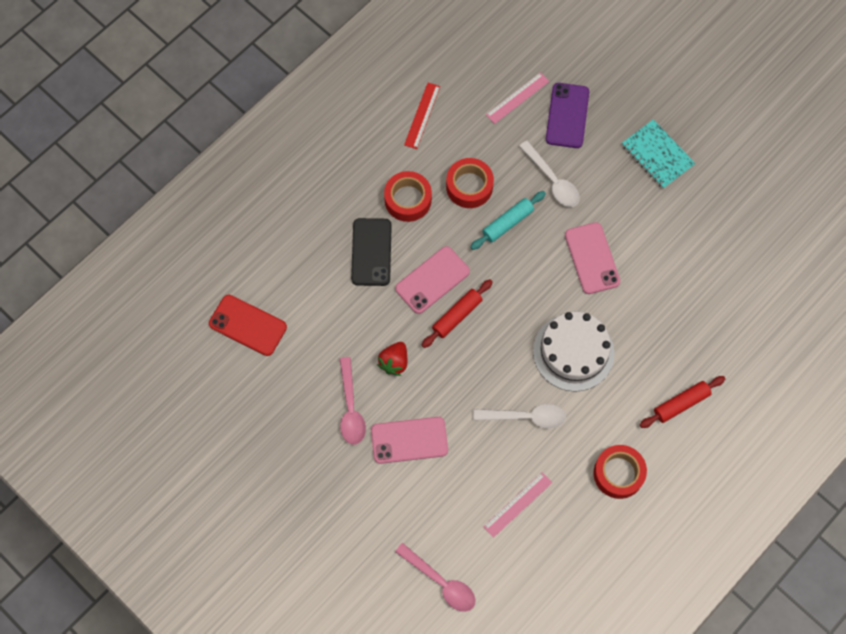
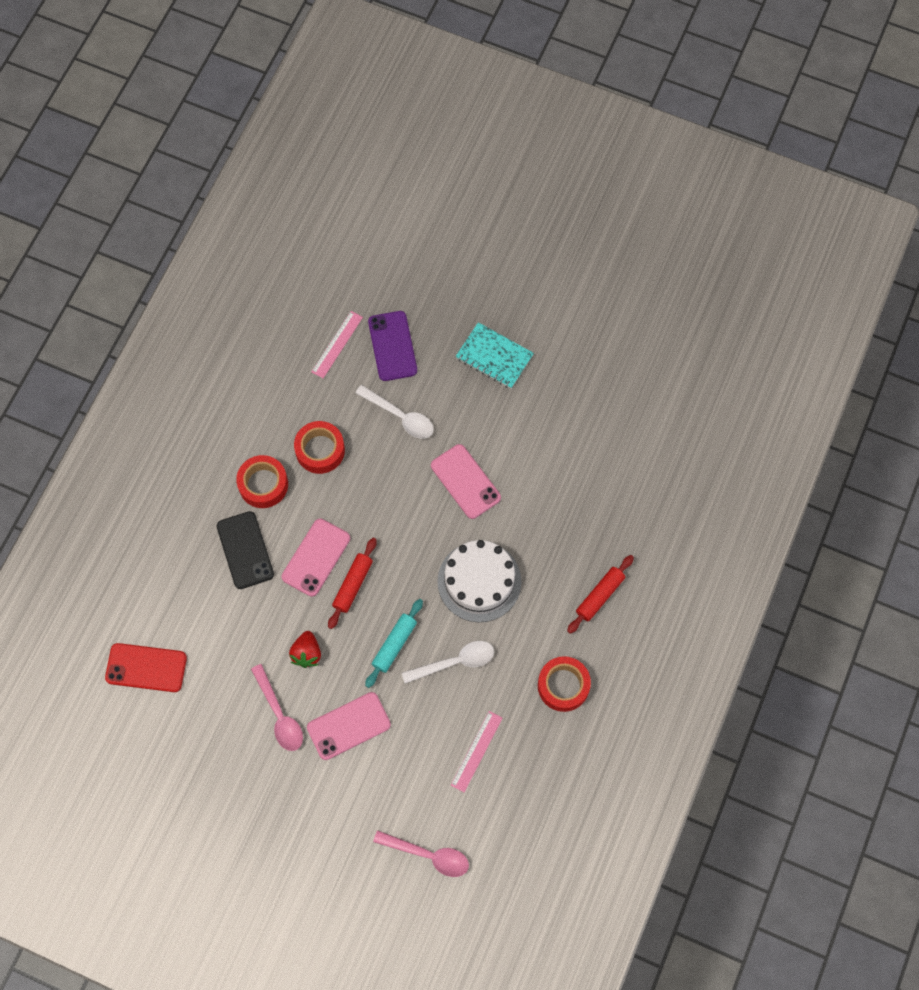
camera: 20 degrees left, 0 degrees up
(422, 115) = (247, 394): red ruler -> none
(507, 223) = (371, 474): turquoise rolling pin -> turquoise rolling pin (394, 645)

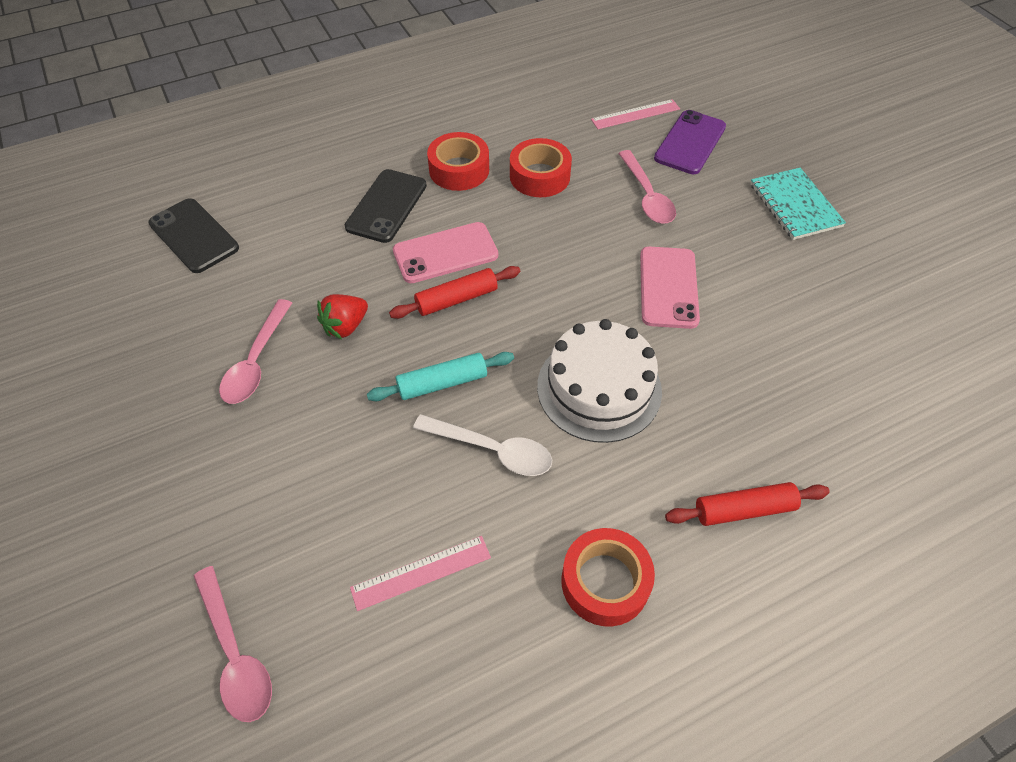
camera: 40 degrees right, 15 degrees down
(146, 667) = (194, 236): red phone -> black phone
(348, 726) = (310, 426): pink phone -> none
(400, 416) = (647, 196): white spoon -> pink spoon

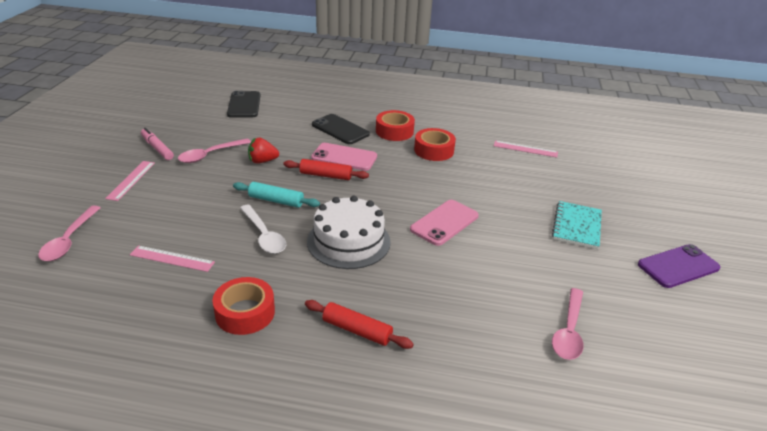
camera: 35 degrees right, 20 degrees down
(158, 399) = (157, 148): none -> pink marker
(191, 484) = (131, 180): none -> pink ruler
(386, 206) = (340, 129): black phone -> black phone turned 75 degrees clockwise
(647, 196) = (485, 183): pink spoon -> pink spoon (569, 331)
(690, 143) = (544, 173): purple phone -> purple phone (678, 266)

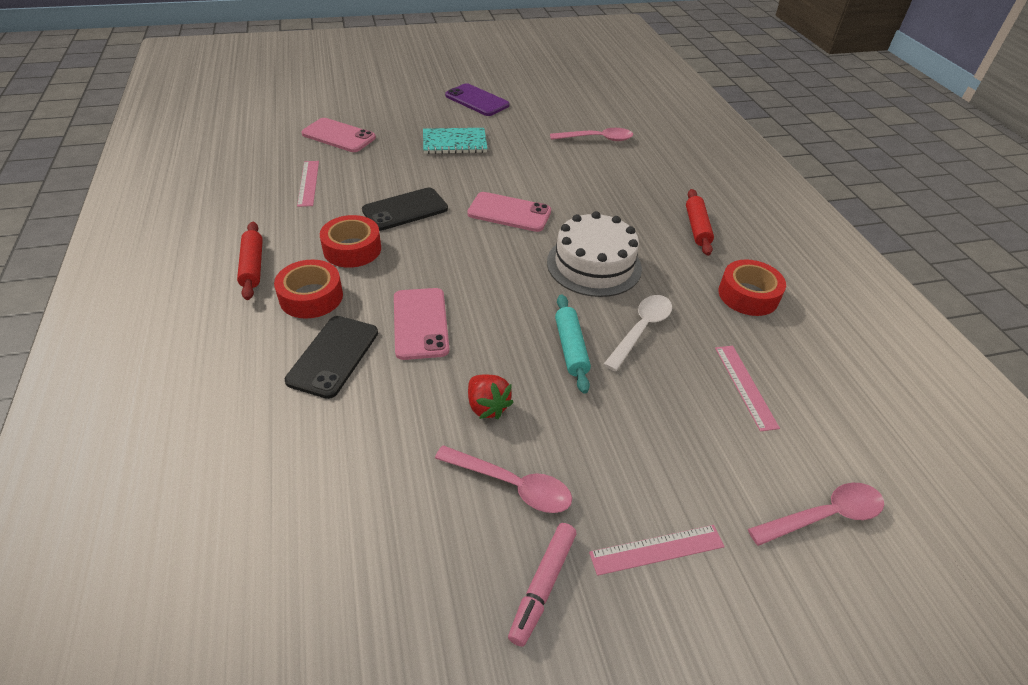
camera: 115 degrees left, 10 degrees up
(244, 105) = (284, 545): black phone -> black phone (405, 209)
(326, 175) = (480, 325): red rolling pin -> red rolling pin (252, 266)
(599, 172) = (338, 136): none -> pink phone

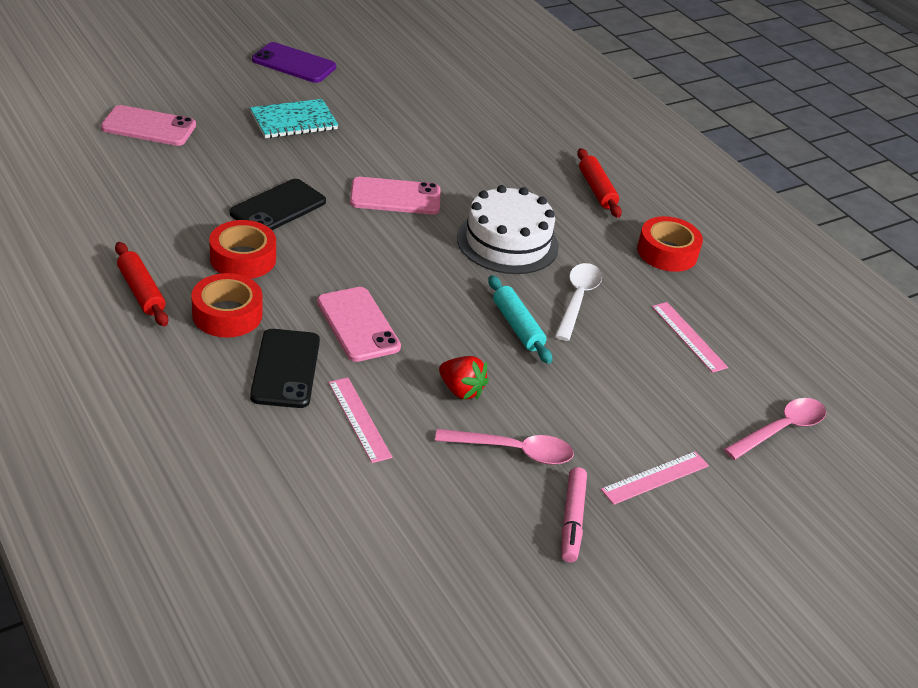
camera: 20 degrees left, 5 degrees down
(308, 183) = (147, 189): pink ruler -> pink ruler (359, 419)
(597, 139) = (455, 99): pink spoon -> none

